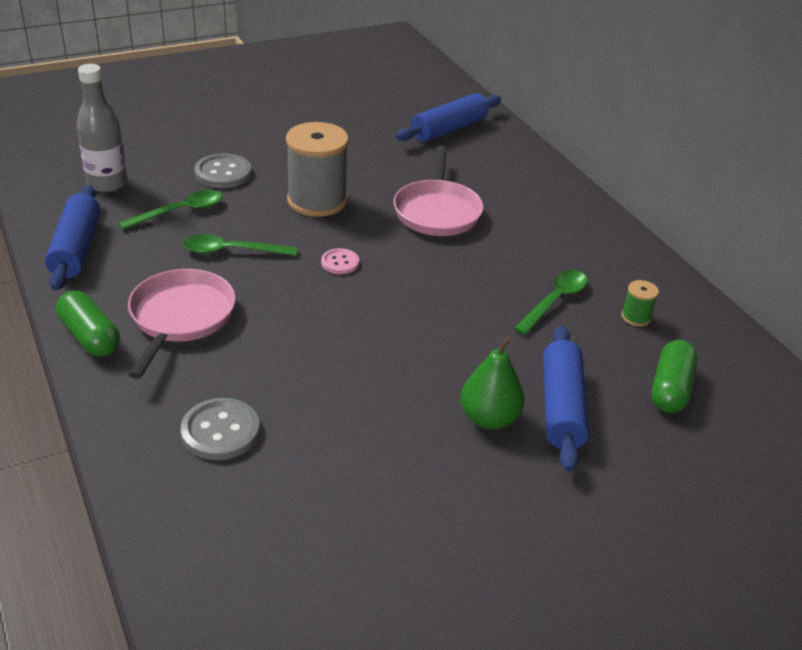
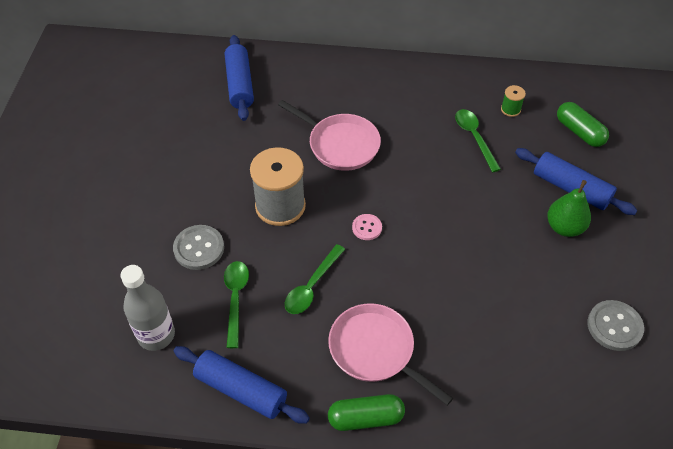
camera: 55 degrees left, 15 degrees up
(220, 431) = (510, 373): grey button -> grey button (614, 326)

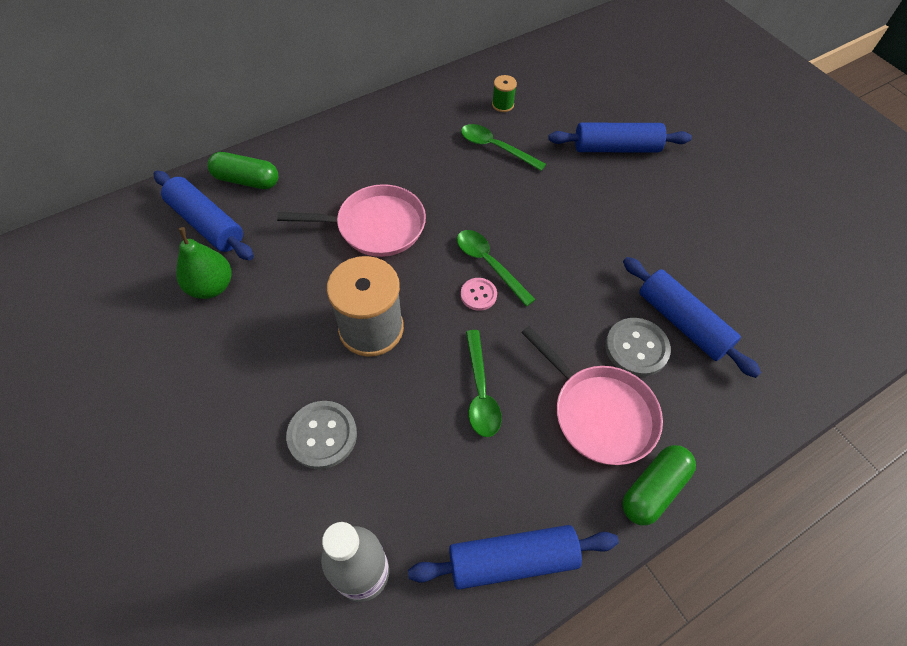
camera: 40 degrees left, 5 degrees up
(235, 299) = (415, 463): green spoon -> green spoon (489, 264)
(375, 350) = (599, 413): pink pan -> pink pan turned 135 degrees counterclockwise
(494, 336) = (682, 322): none -> blue rolling pin
(564, 227) = (643, 185): green pear -> green pear (211, 286)
(579, 132) = (576, 94): green capsule -> green capsule (246, 180)
(614, 326) = (758, 248): grey button -> grey button (636, 348)

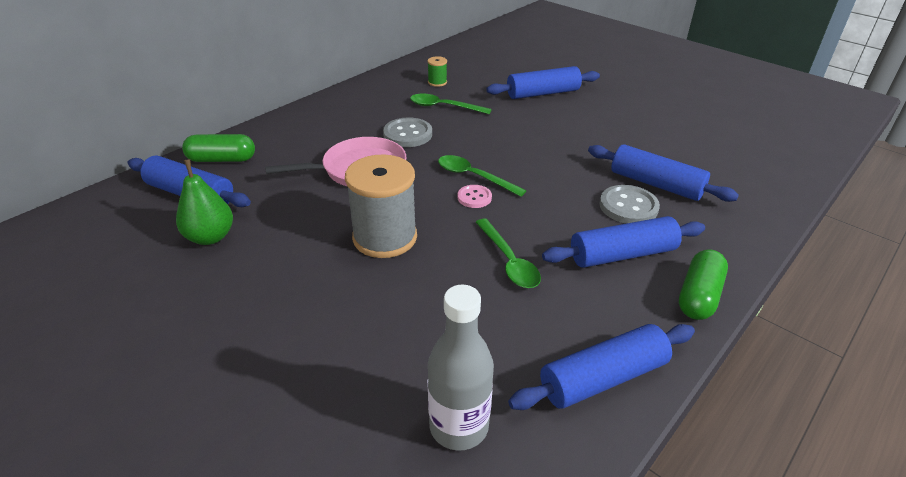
camera: 15 degrees left, 20 degrees down
(322, 435) = (369, 325): grey button -> grey button (407, 134)
(599, 413) = (622, 254): pink pan -> blue rolling pin

